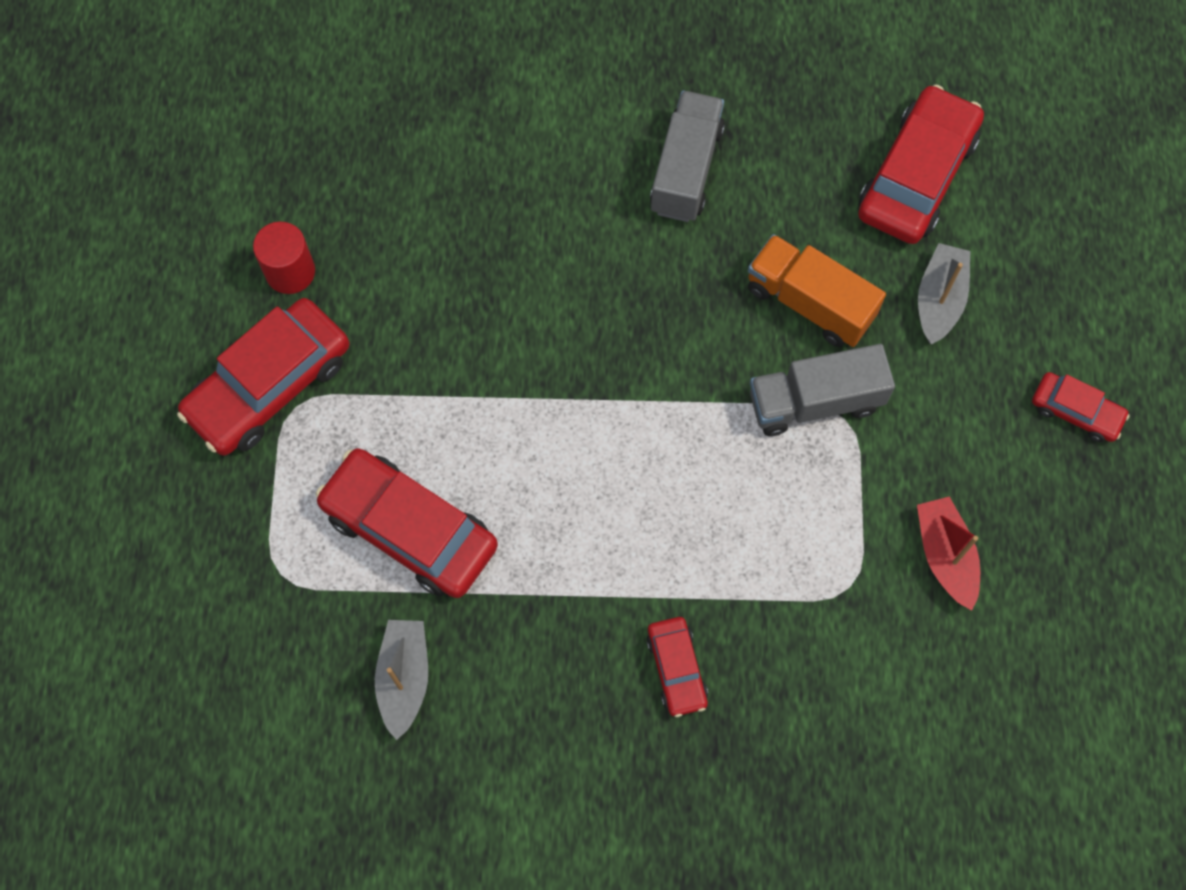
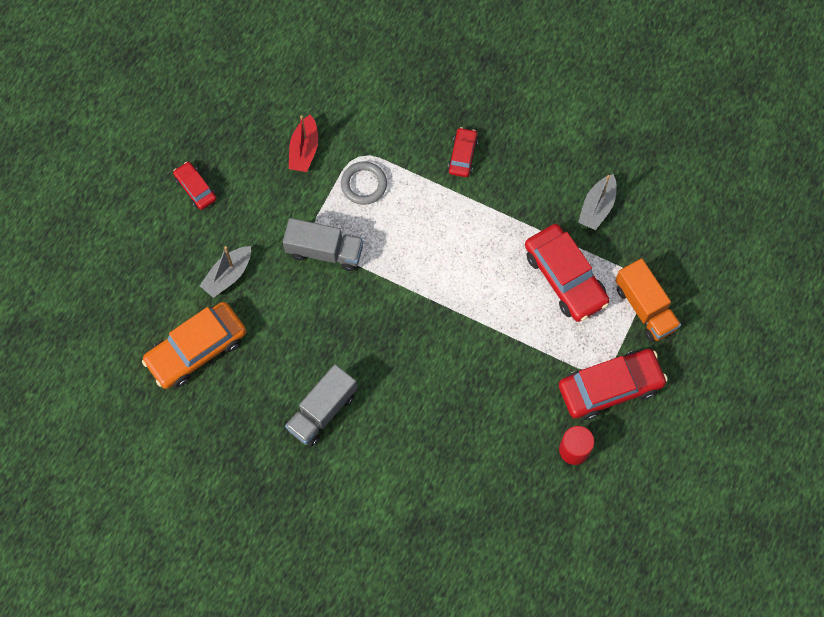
camera: 155 degrees left, 0 degrees up
(809, 302) = (297, 304): orange truck -> orange truck (645, 308)
(814, 540) = (364, 184): none -> grey ring
(916, 176) = (196, 349): red car -> orange car

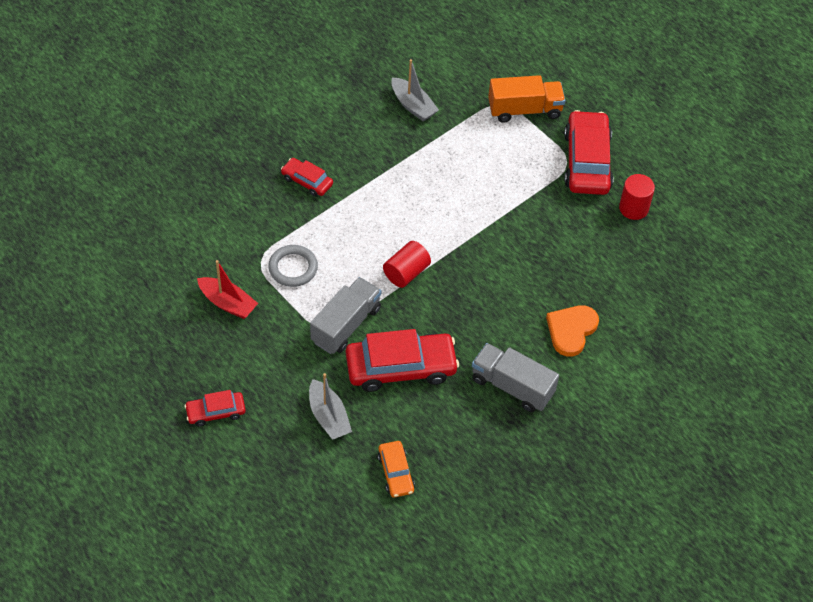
camera: 70 degrees left, 15 degrees down
(196, 349) = (395, 473): orange car -> orange car, size x0.52
(322, 411) = (512, 386): grey truck -> grey truck turned 150 degrees clockwise
(402, 277) = (406, 273): none -> red cylinder
(405, 441) = (571, 330): none -> orange heart
(565, 277) = (468, 153): red car -> red car (401, 368)

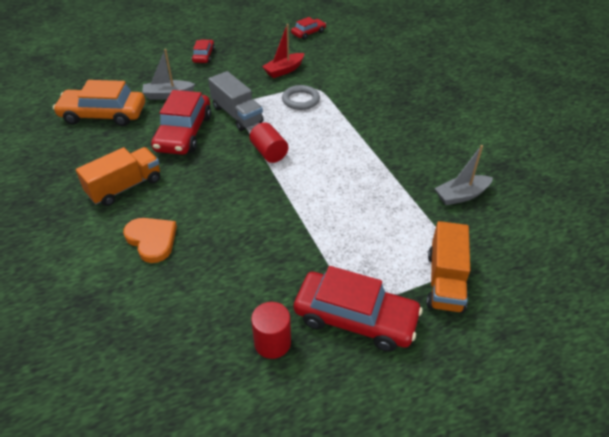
camera: 110 degrees right, 10 degrees down
(307, 181) = (383, 119): red car -> red car (308, 33)
(395, 473) = (103, 114): orange car -> orange car, size x1.91
(512, 386) = (125, 187): grey truck -> orange truck

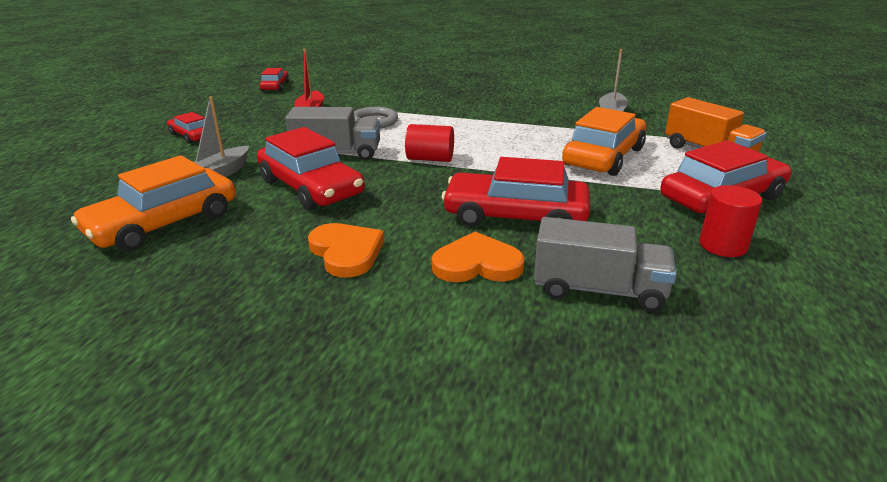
camera: 50 degrees left, 15 degrees down
(125, 187) = (346, 252): orange truck -> orange heart
(162, 302) = (598, 290): none -> grey truck
(224, 227) = (515, 216): none -> red car
(364, 227) = (603, 157): none -> orange car

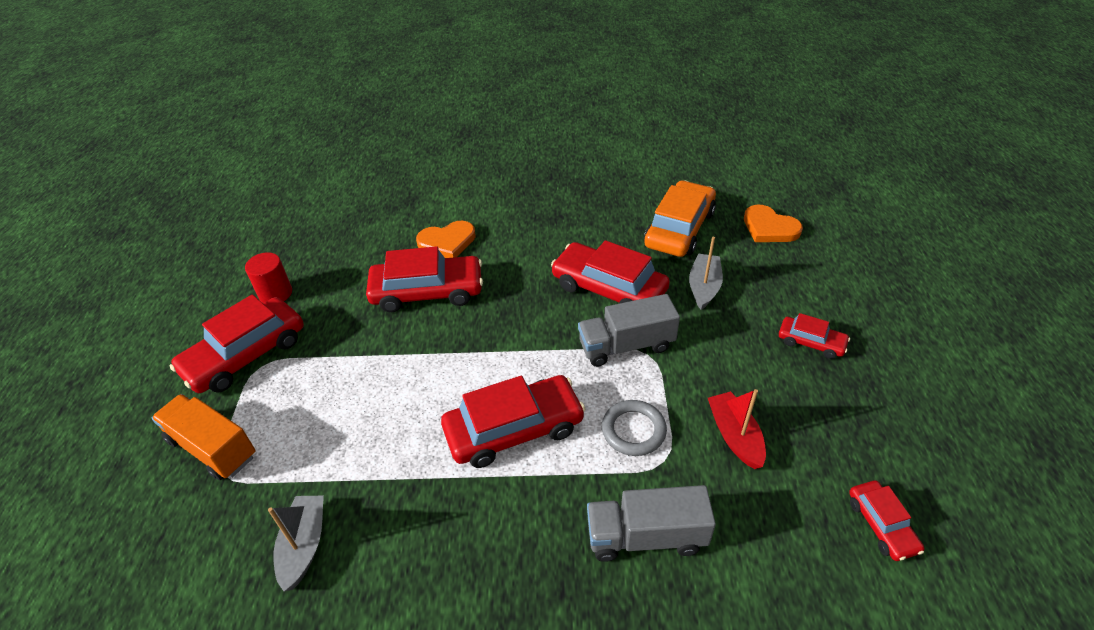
camera: 165 degrees right, 15 degrees up
(346, 252) = (535, 233): orange heart -> orange heart (769, 228)
(430, 159) = (525, 357): red cylinder -> none
(459, 131) = (514, 429): none -> red car
(598, 290) = (371, 239): grey truck -> grey truck (646, 536)
(603, 157) = (340, 406): orange car -> none

